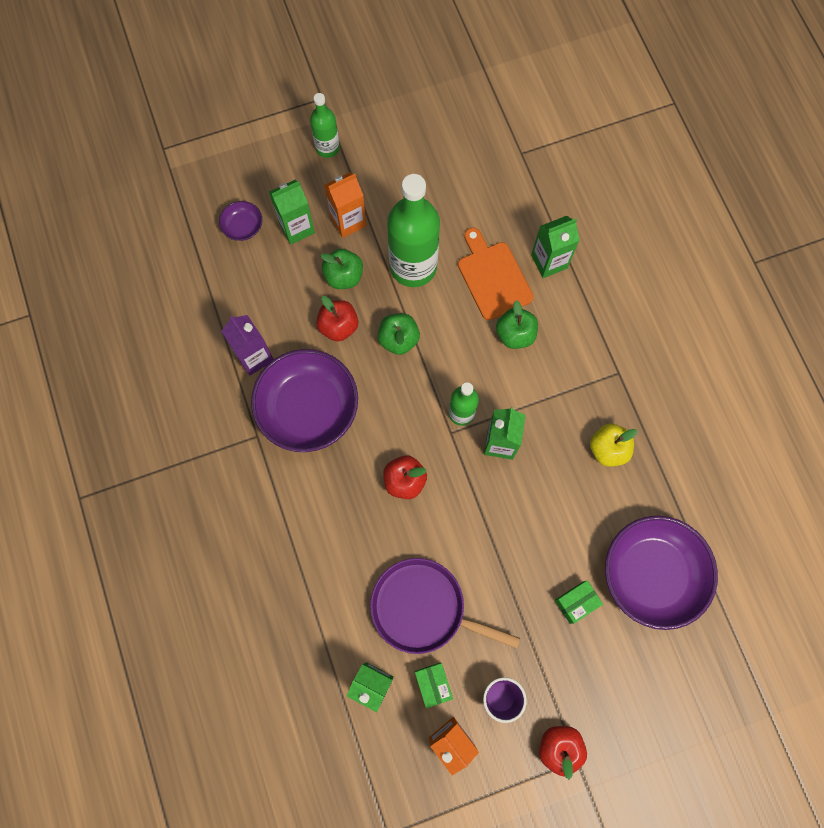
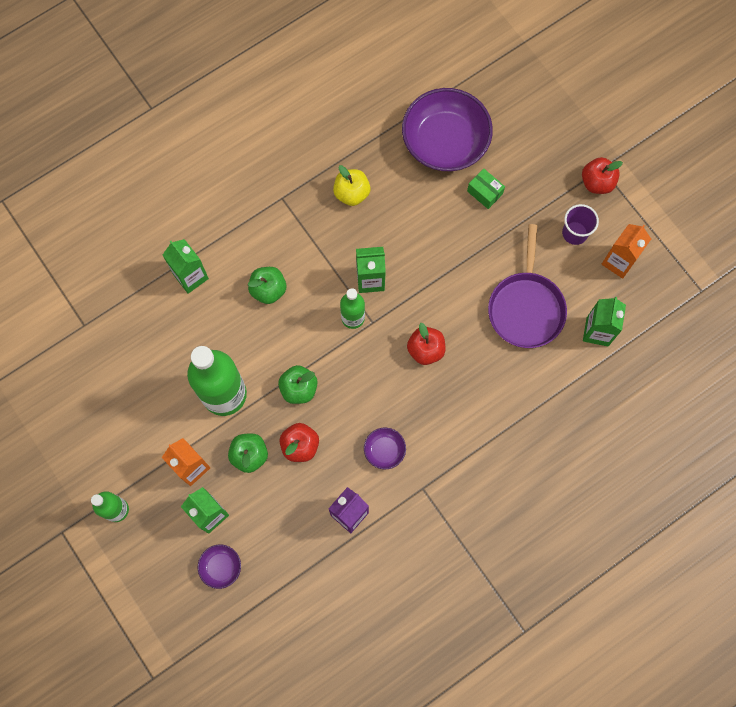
camera: 105 degrees left, 0 degrees up
(308, 408) = (384, 450): purple bowl -> purple bowl, size x0.44
(433, 684) = (582, 285): green box -> none
(493, 277) = (218, 321): orange cutting board -> none

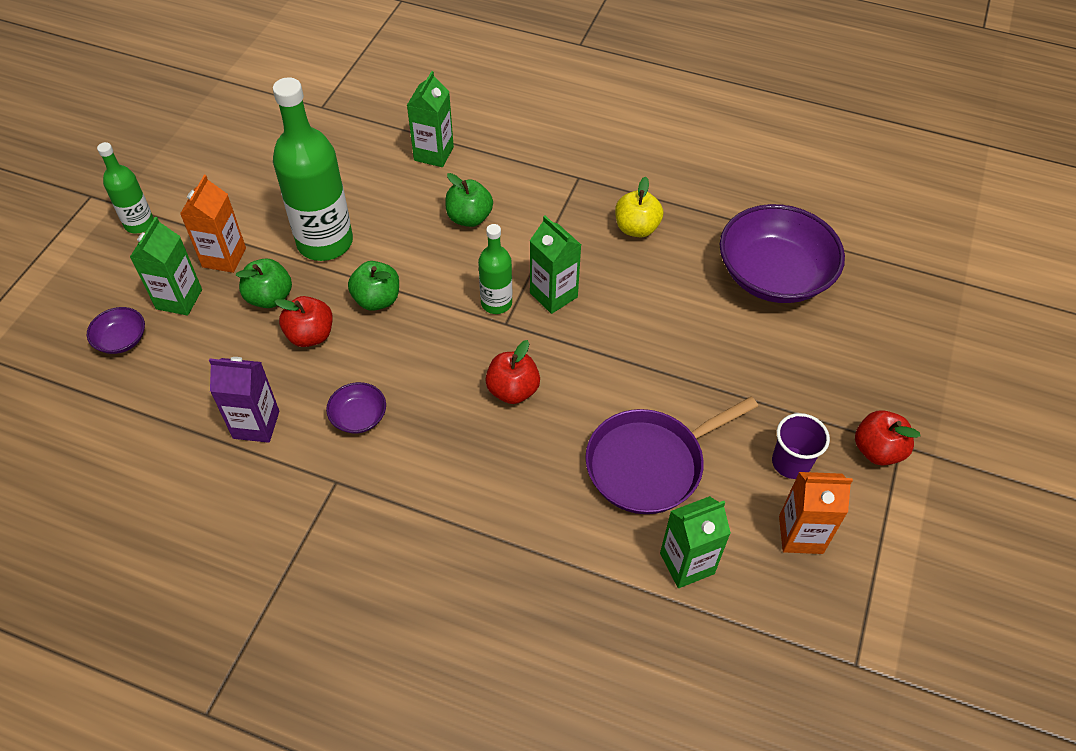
camera: 55 degrees right, 20 degrees down
(484, 192) = (751, 343): green box -> none

